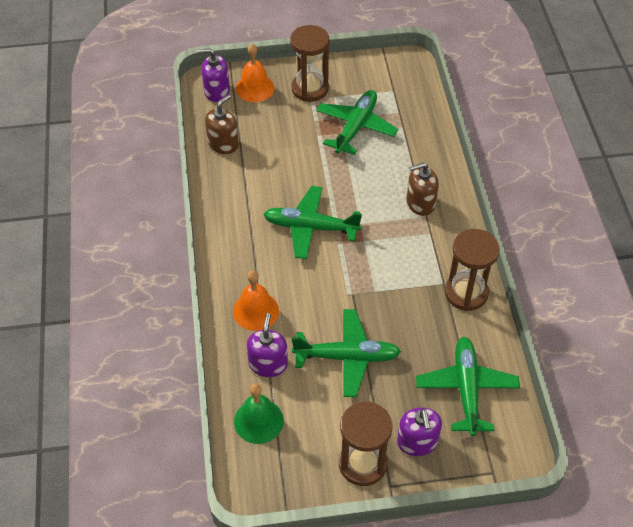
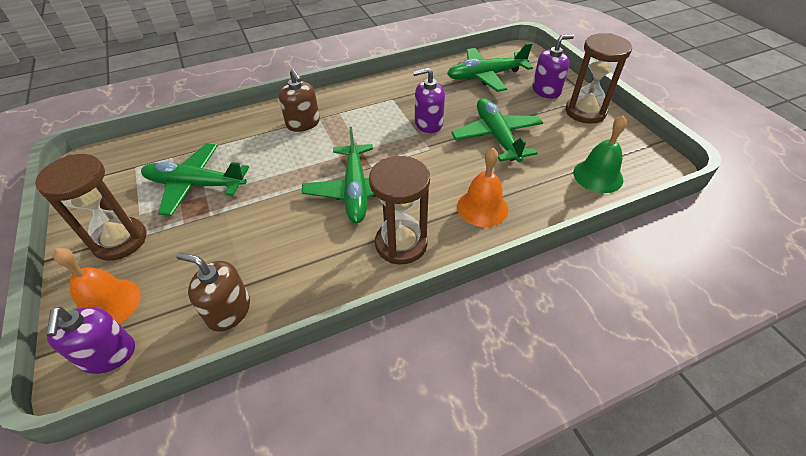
camera: 105 degrees left, 5 degrees down
(268, 364) = (537, 183): purple soap dispenser -> purple soap dispenser (428, 123)
(466, 293) = (397, 87): brown hourglass -> brown hourglass (401, 244)

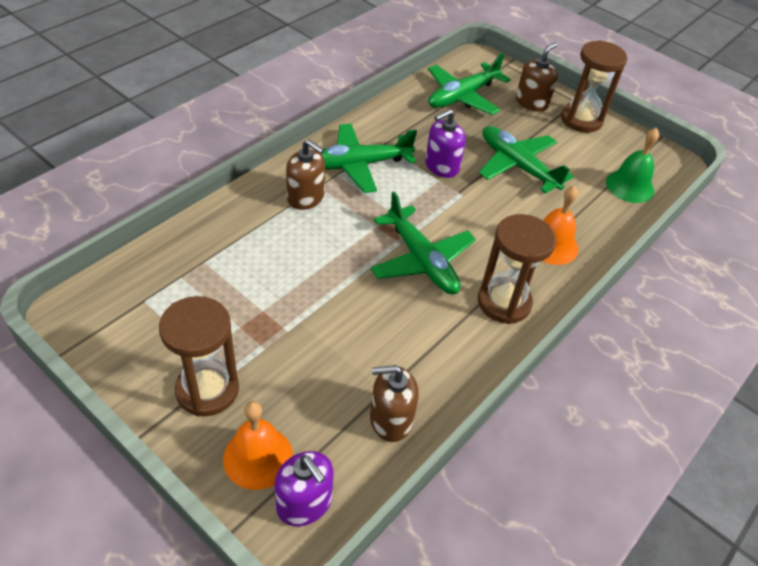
camera: 30 degrees left, 0 degrees up
(195, 185) = (240, 302): green plane -> green plane (358, 165)
(546, 90) = (532, 102): purple soap dispenser -> brown soap dispenser

